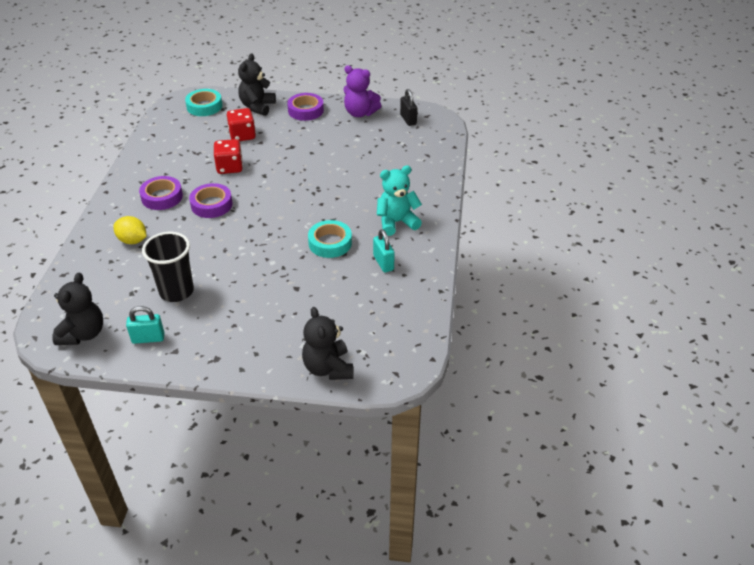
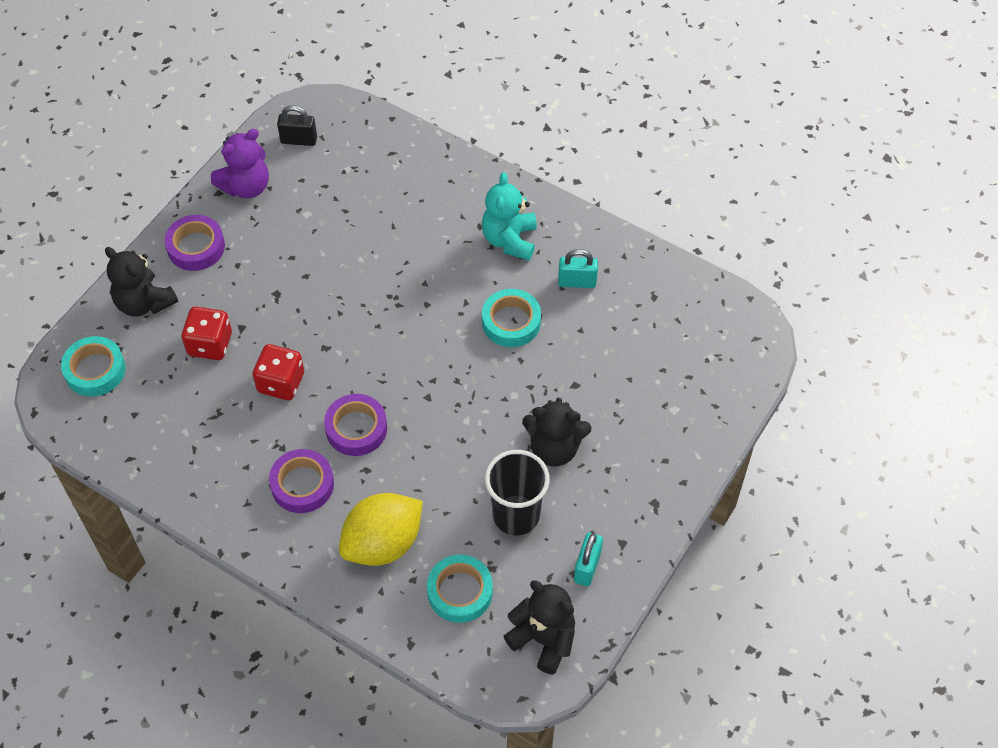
camera: 65 degrees left, 15 degrees up
(108, 284) = (460, 592): none -> turquoise tape
(132, 240) = (383, 543): yellow lemon -> yellow lemon, size x1.65
(328, 368) = (720, 397): black teddy bear -> black teddy bear (554, 448)

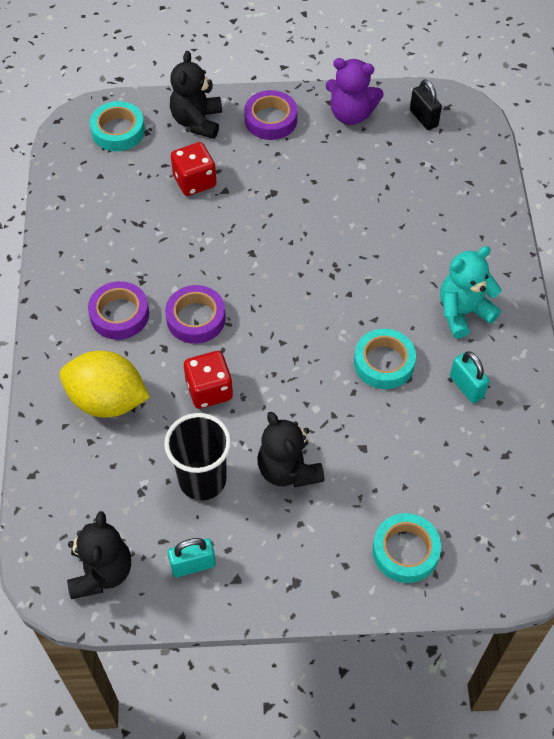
camera: 55 degrees right, 0 degrees up
(281, 383) = (197, 245): red dice -> red dice (209, 390)
(460, 592) = (102, 482): turquoise tape -> turquoise tape (405, 551)

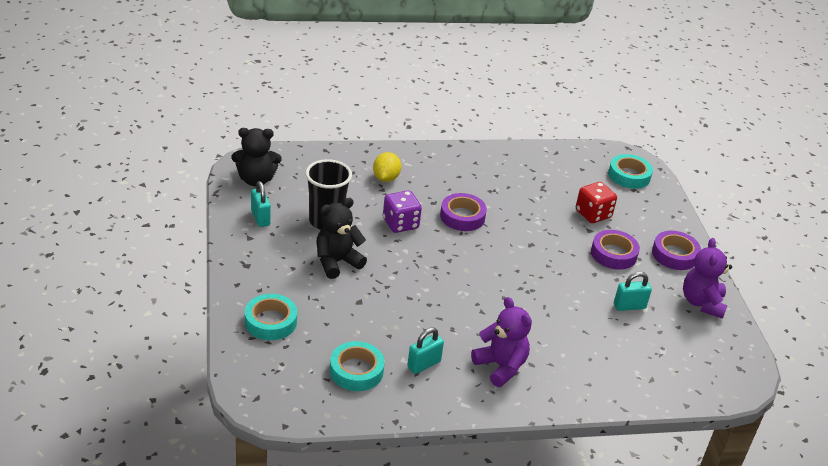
camera: 80 degrees right, 20 degrees down
(107, 400) = (386, 178): yellow lemon -> yellow lemon, size x0.61
(119, 314) = (458, 181): purple tape -> purple tape (613, 254)
(197, 121) = (655, 215): black teddy bear -> none
(209, 390) = (400, 223): red dice -> purple dice
(359, 178) = (629, 306): none -> turquoise padlock
(384, 363) = (439, 315): turquoise tape -> turquoise tape (356, 371)
(423, 118) = (718, 351): black padlock -> none
(463, 312) = (500, 366): turquoise teddy bear -> purple teddy bear

